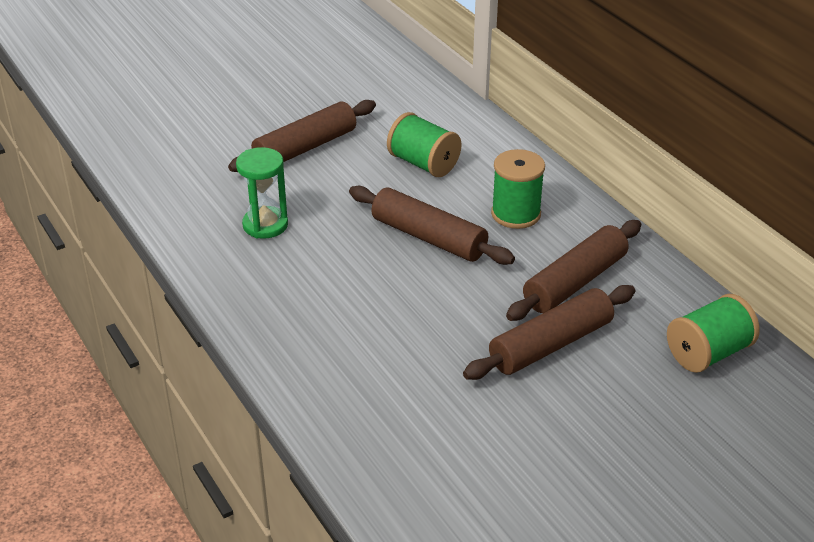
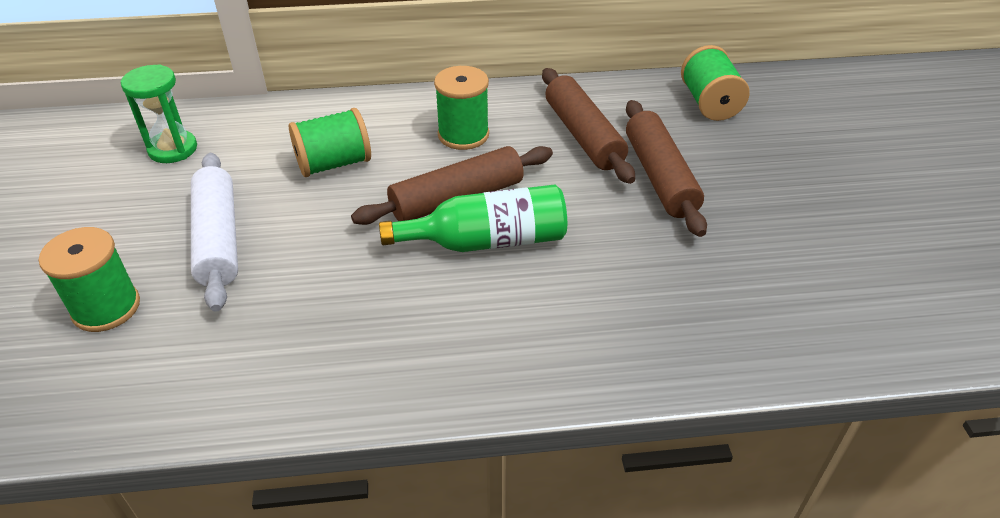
camera: 65 degrees left, 5 degrees up
(218, 134) = (106, 308): none -> green spool
(265, 225) = (335, 316): green hourglass -> green hourglass (173, 149)
(305, 148) = (218, 239): brown rolling pin -> white rolling pin
(389, 268) = (487, 241): none -> green bottle

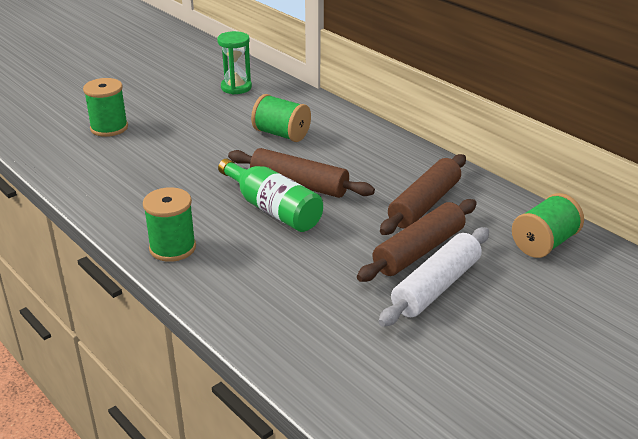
camera: 55 degrees right, 10 degrees down
(218, 239) = (183, 131): white rolling pin -> white rolling pin (436, 286)
(463, 135) = (364, 162): green spool -> green spool (172, 248)

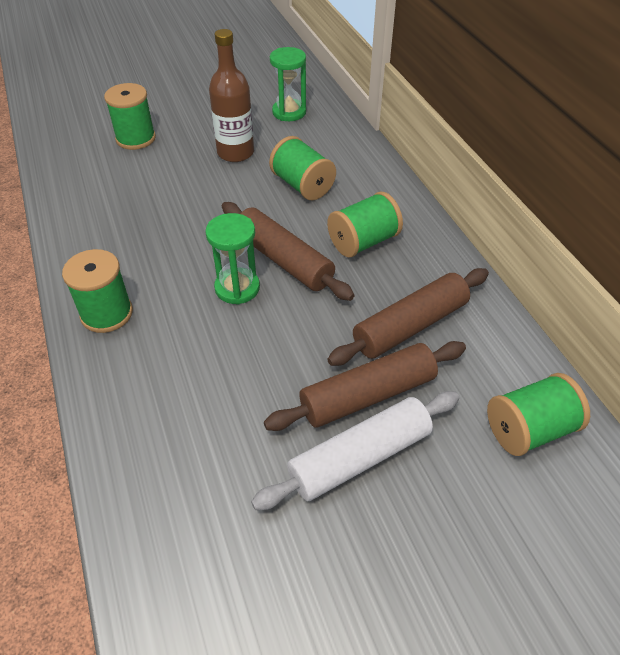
camera: 20 degrees right, 15 degrees up
(208, 122) = (235, 153): none -> brown bottle
(273, 209) = (237, 288): green bottle -> green hourglass
(355, 161) = (363, 242): none -> green spool

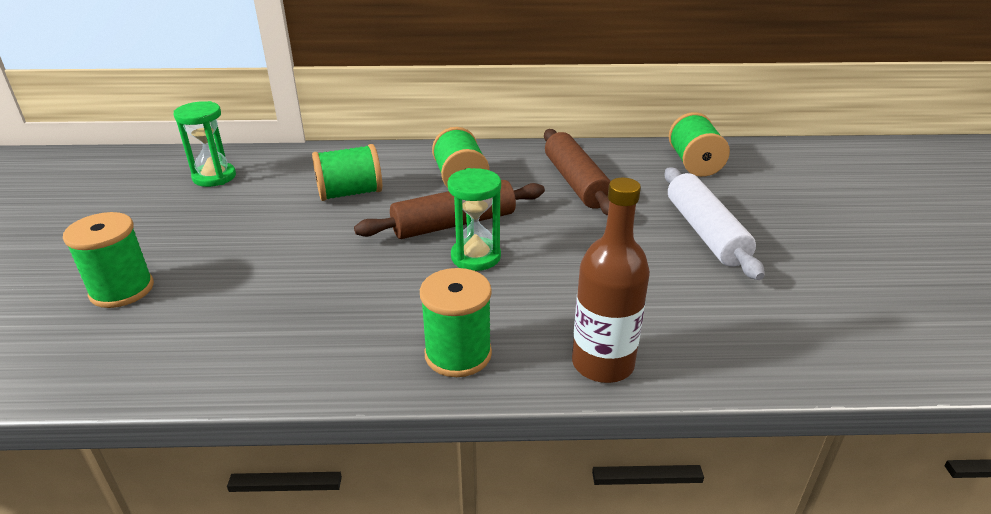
camera: 70 degrees left, 15 degrees down
(235, 153) = (248, 221): brown bottle -> brown bottle (602, 363)
(368, 395) = (643, 216): brown rolling pin -> none

